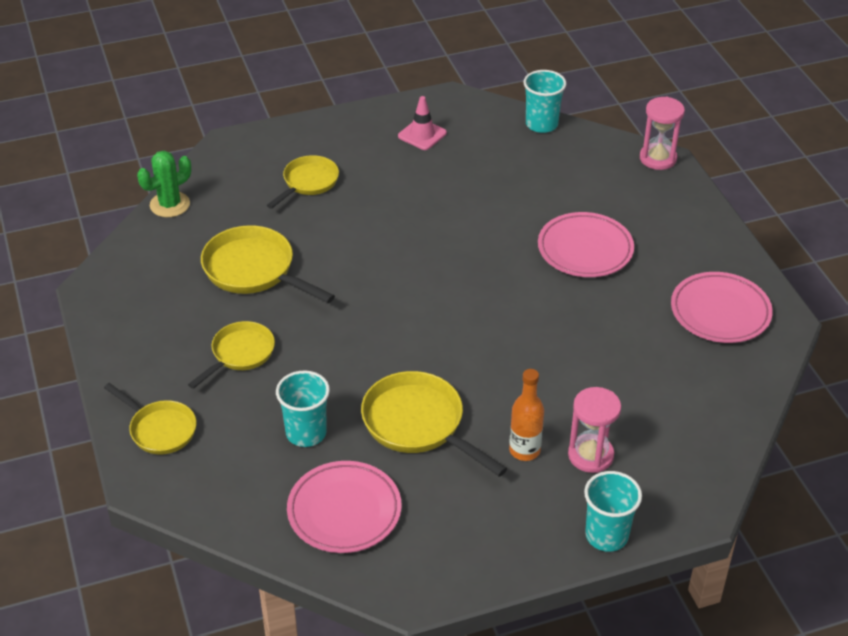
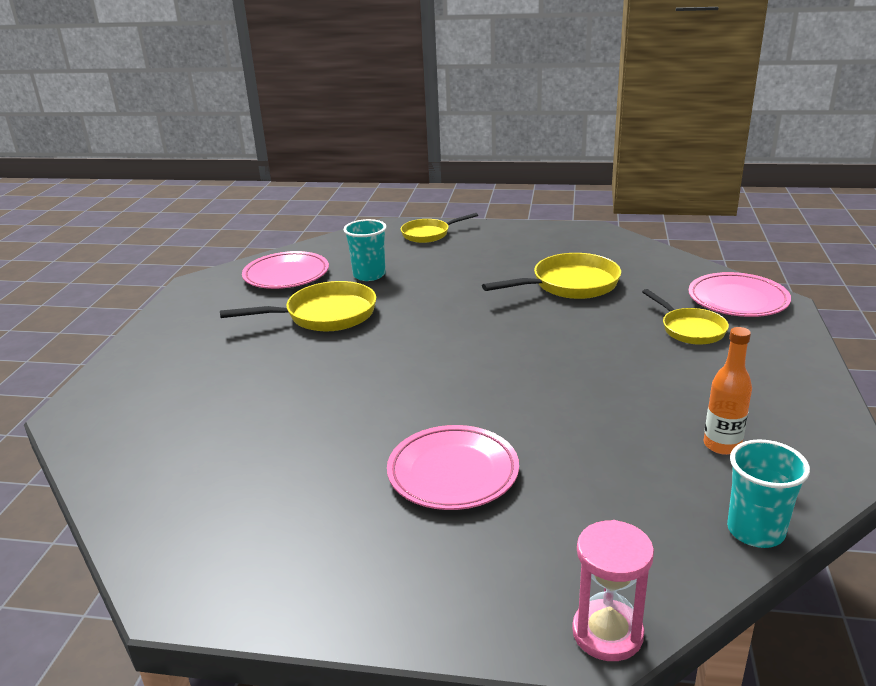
camera: 120 degrees right, 15 degrees down
(170, 205) = (687, 265): green cactus -> none
(240, 354) = (474, 266): yellow pan -> none
(422, 135) = (760, 417): pink traffic cone -> none
(524, 450) = (241, 352): orange bottle -> orange bottle (722, 445)
(590, 455) = (194, 380): pink hourglass -> none
(606, 535) = (120, 363): turquoise cup -> none
(720, 312) = (249, 542): pink plate -> pink plate (737, 300)

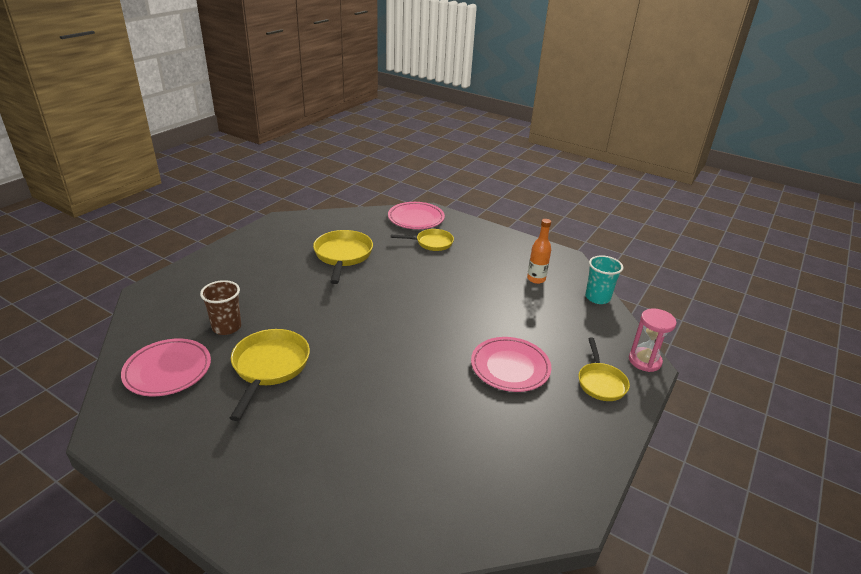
camera: 70 degrees left, 5 degrees up
(369, 275) = (226, 327): turquoise cup -> brown cup
(428, 234) = (192, 279): yellow pan -> yellow pan (601, 382)

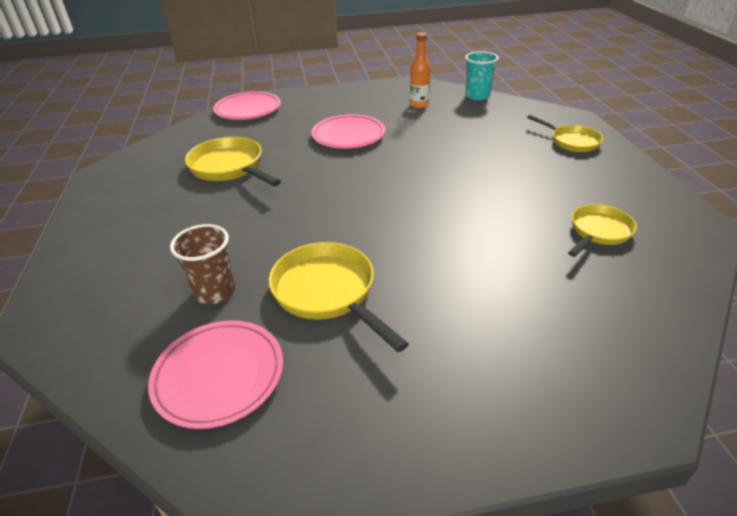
camera: 40 degrees left, 5 degrees up
(431, 243) = (295, 120): yellow pan -> yellow pan (598, 232)
(510, 367) = (508, 166): pink plate -> pink plate (348, 136)
(644, 361) = (569, 116): pink hourglass -> none

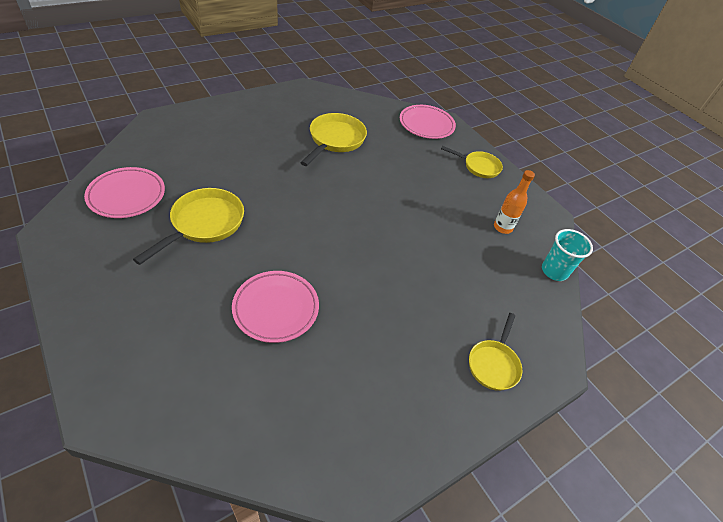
camera: 60 degrees right, 10 degrees up
(215, 292) = (196, 173): brown cup -> none
(348, 136) = (414, 191): pink plate -> pink plate (276, 308)
(598, 232) = (323, 388): yellow pan -> yellow pan (479, 167)

